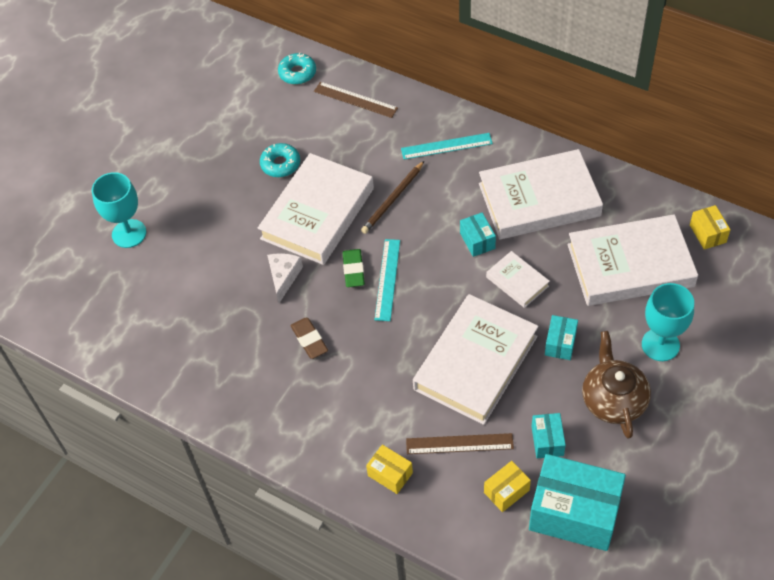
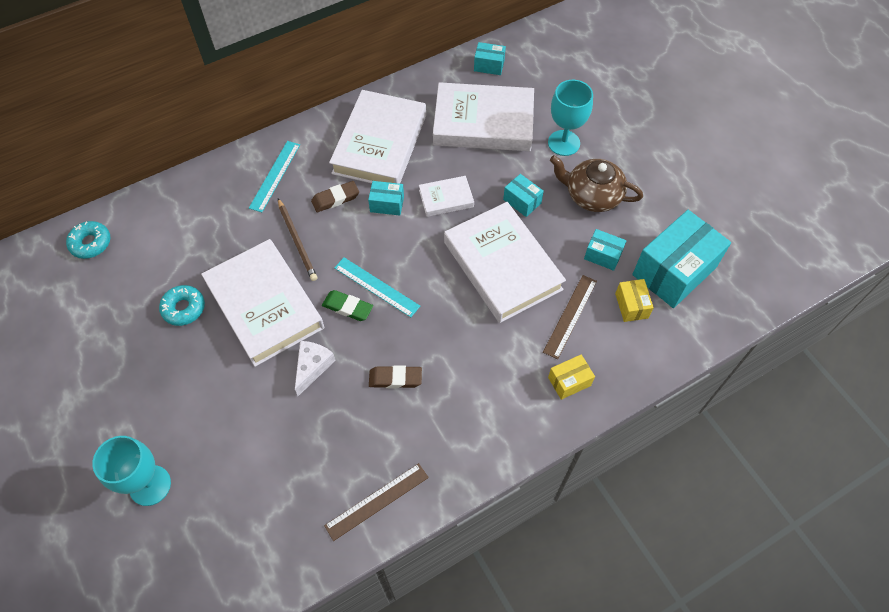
camera: 65 degrees left, 5 degrees up
(284, 277) = (312, 367): white cheese -> white cheese turned 75 degrees clockwise
(355, 100) = (165, 214): brown ruler -> brown ruler (377, 501)
(455, 201) = (335, 199): none -> brown eraser
(630, 265) = (483, 123): white book -> white book turned 75 degrees clockwise
(707, 233) = (489, 65): yellow box -> turquoise box

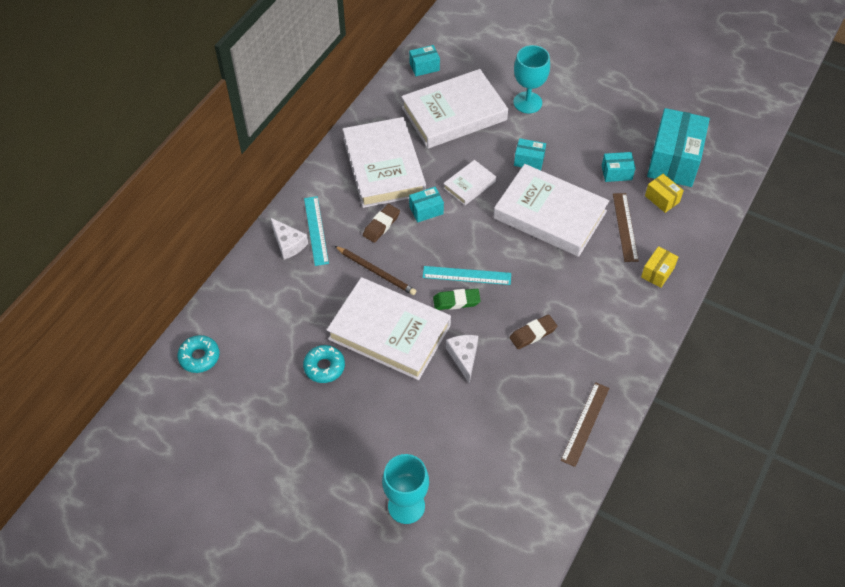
camera: 30 degrees left, 5 degrees down
(242, 177) = (288, 244): none -> white cheese
(592, 195) = (577, 132): brown teapot -> none

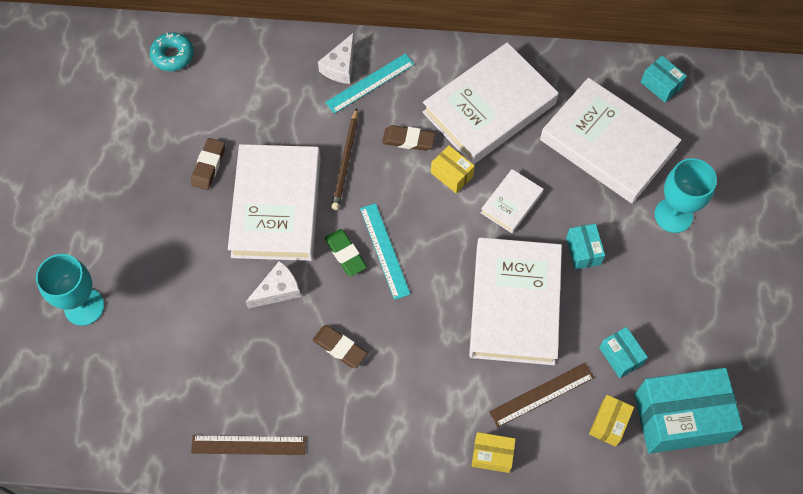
camera: 65 degrees right, 10 degrees up
(324, 367) = (208, 166): turquoise donut -> brown eraser
(426, 210) = (452, 174): turquoise box -> yellow box
(469, 185) = (511, 203): white book -> white book turned 75 degrees counterclockwise

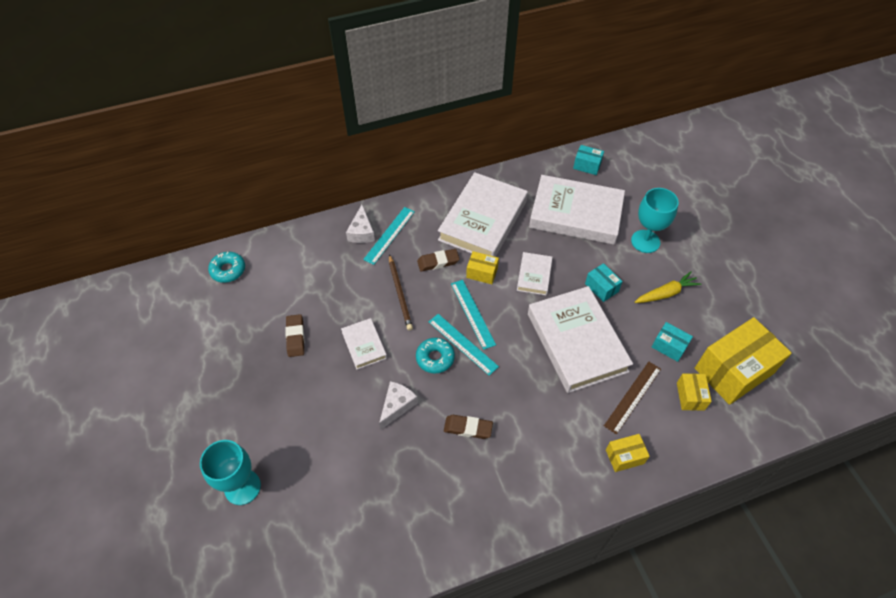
camera: 25 degrees left, 10 degrees down
(248, 445) = (436, 537): brown ruler -> none
(277, 206) = (364, 345): white book -> white book, size x0.48
(345, 254) = (435, 358): green eraser -> turquoise donut
(415, 219) = (473, 313): none -> turquoise ruler
(658, 291) = (666, 293): none -> yellow carrot
(680, 418) = (733, 371): turquoise box -> yellow box

